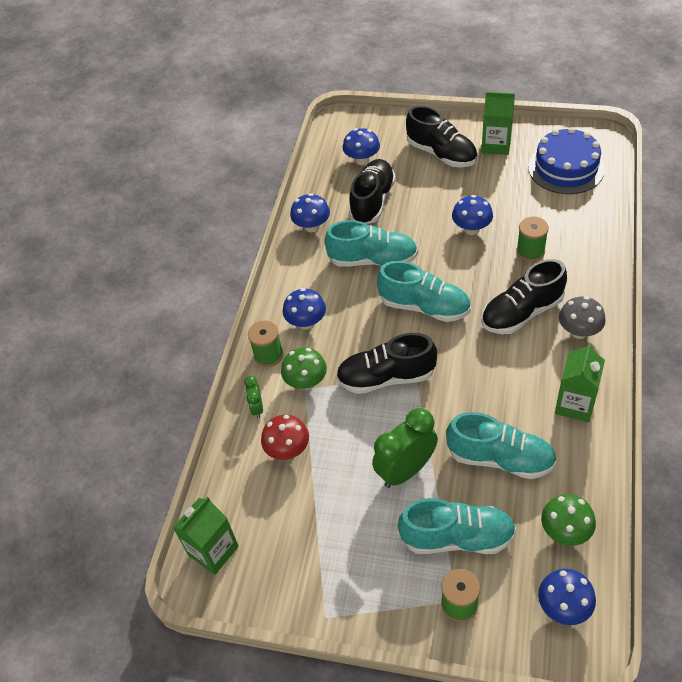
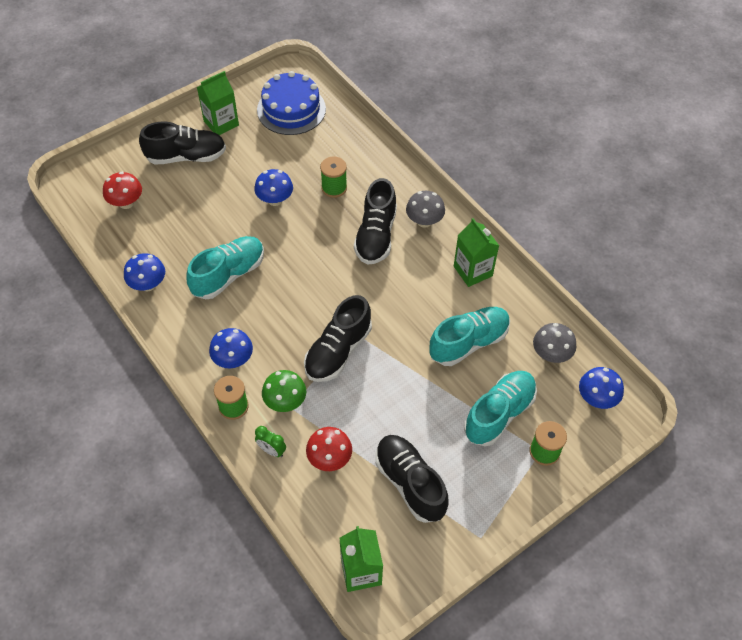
camera: 55 degrees left, 5 degrees up
(362, 160) = (126, 203): blue mushroom -> red mushroom
(372, 201) = (175, 230): black shoe -> black shoe (410, 483)
(406, 470) = (422, 401): green clock -> none
(424, 307) = (306, 281): turquoise shoe -> none
(565, 531) = (551, 354): green mushroom -> grey mushroom

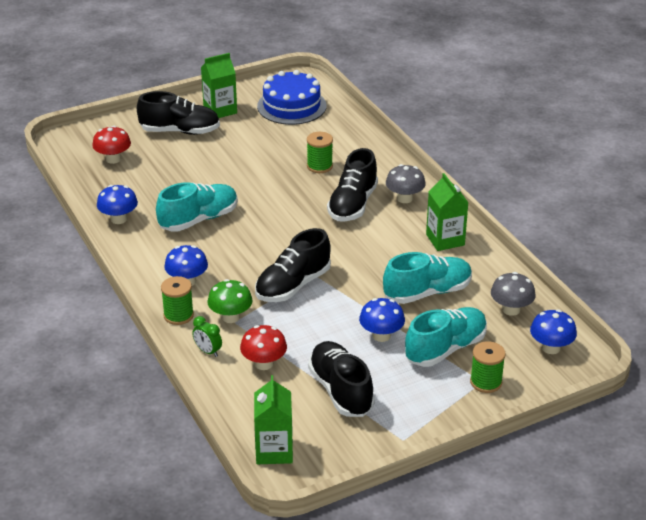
camera: 10 degrees right, 20 degrees down
(275, 200) = (258, 169): blue mushroom -> blue mushroom (381, 335)

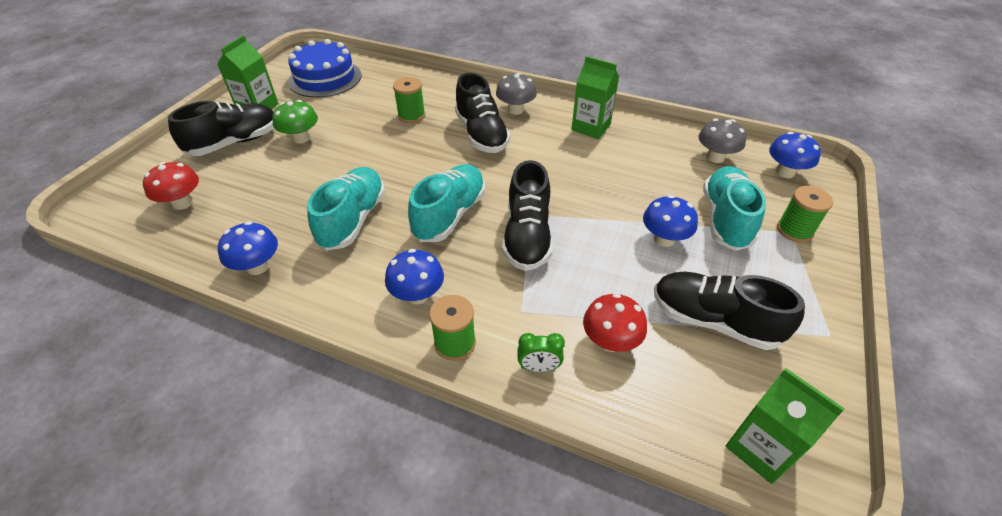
camera: 40 degrees left, 10 degrees up
(230, 317) = (511, 308): green mushroom -> green mushroom (301, 138)
(427, 292) = (641, 177): turquoise shoe -> turquoise shoe (450, 215)

